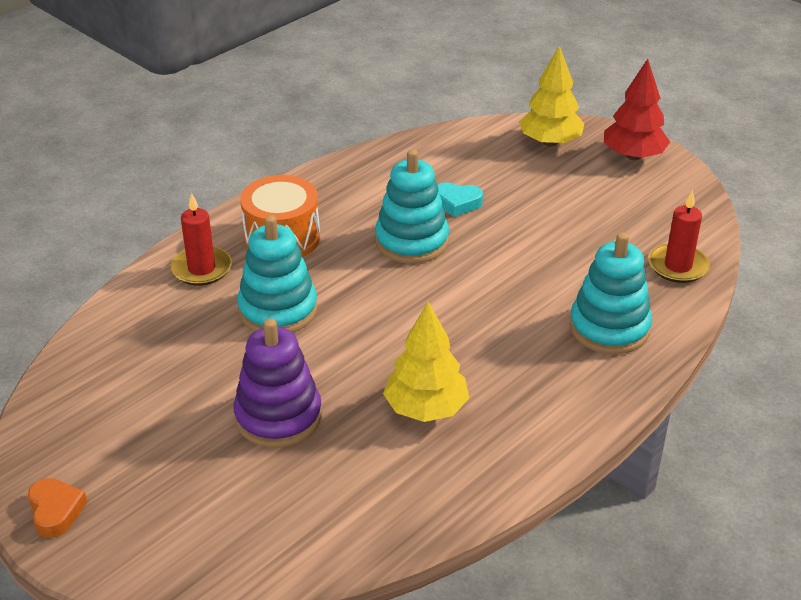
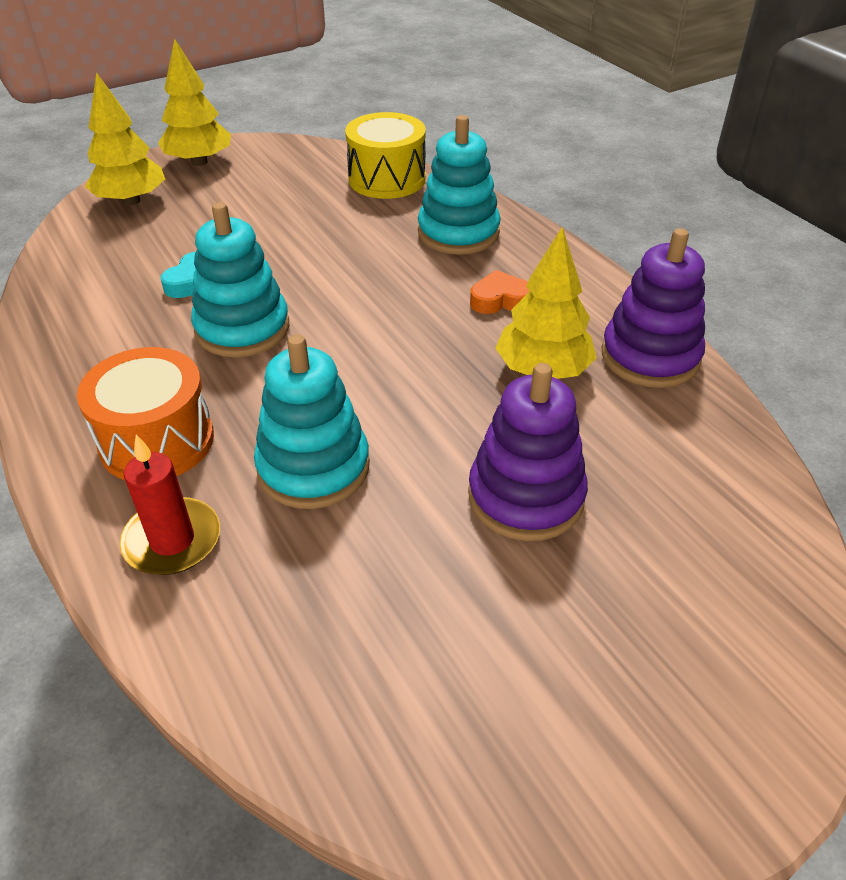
camera: 75 degrees left, 5 degrees up
(56, 511) = (678, 793): orange heart -> orange heart (500, 300)
(473, 475) = (650, 356): none -> purple stacking toy
(633, 156) = (199, 162): red tree -> yellow tree
(678, 266) = (387, 179): red candle -> yellow drum

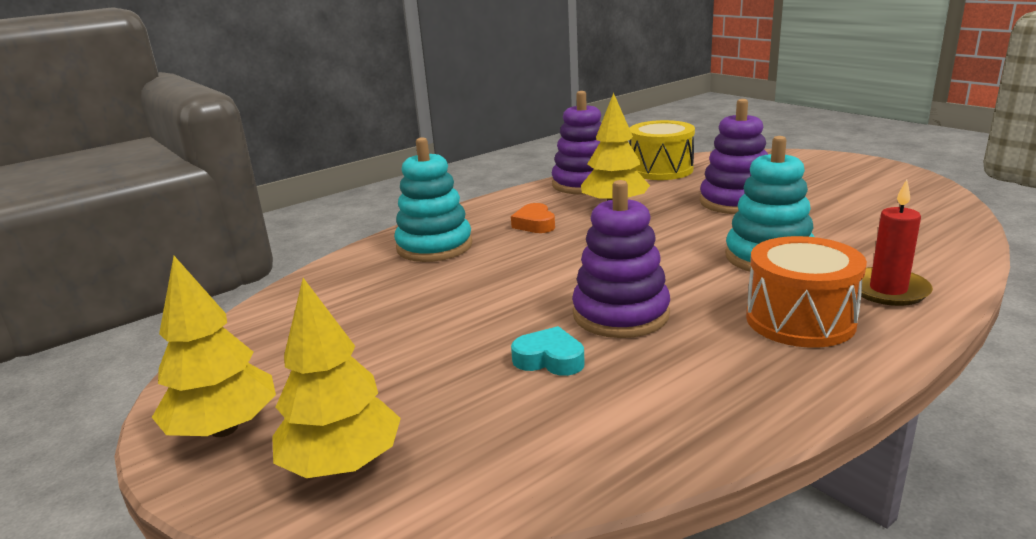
camera: 95 degrees left, 20 degrees down
(242, 328) = (620, 314): turquoise stacking toy -> purple stacking toy
(387, 179) = (321, 289): yellow drum -> yellow drum (660, 170)

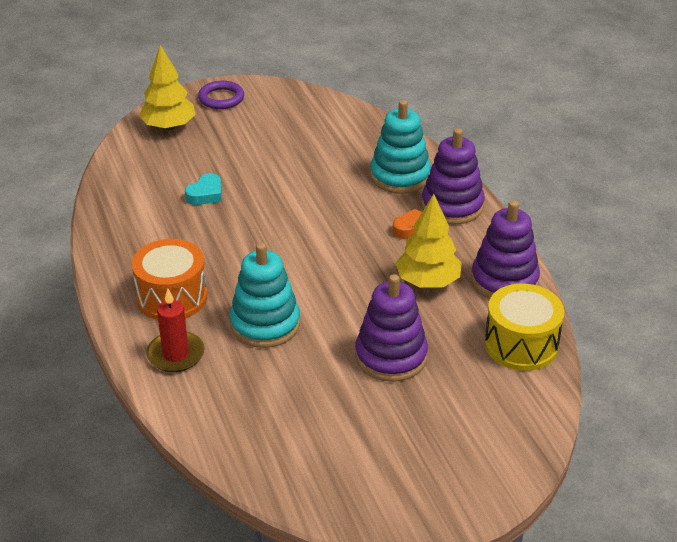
camera: 105 degrees right, 15 degrees up
(224, 429) = (221, 98): yellow tree -> purple ring
(620, 314) = (234, 231): purple stacking toy -> purple stacking toy (452, 206)

